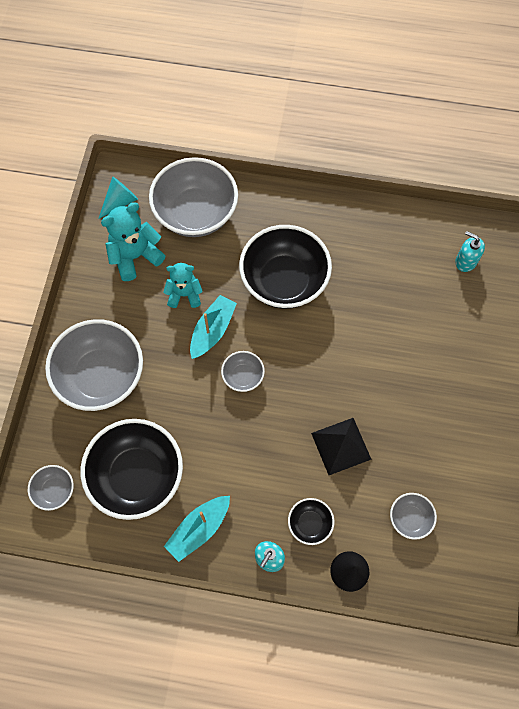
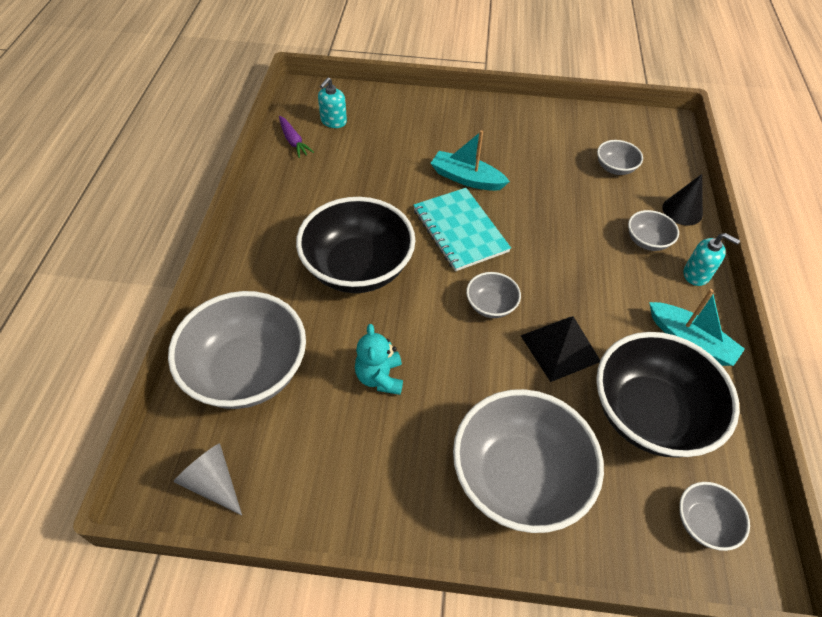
camera: 95 degrees left, 15 degrees down
(120, 202) = (213, 482): turquoise cone -> grey cone
(135, 256) = (316, 449): turquoise teddy bear -> none
(212, 330) = (432, 341): turquoise boat -> turquoise boat (466, 179)
(310, 524) = (647, 241): black bowl -> grey bowl
(324, 361) = (460, 230): none -> turquoise notebook
(341, 446) = (556, 217): black pyramid -> black pyramid (560, 348)
(435, 229) = (293, 141): none -> purple carrot

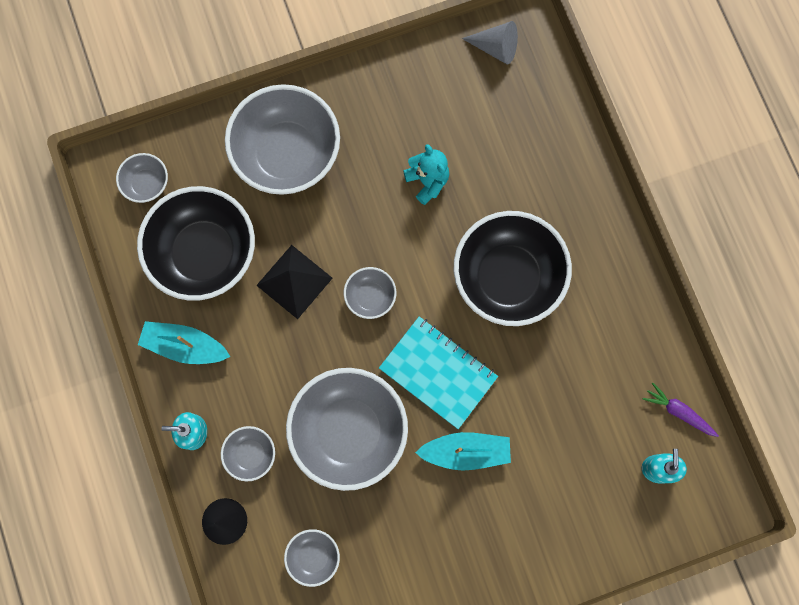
camera: 155 degrees right, 25 degrees up
(247, 371) = (532, 135): grey bowl -> grey bowl (349, 431)

